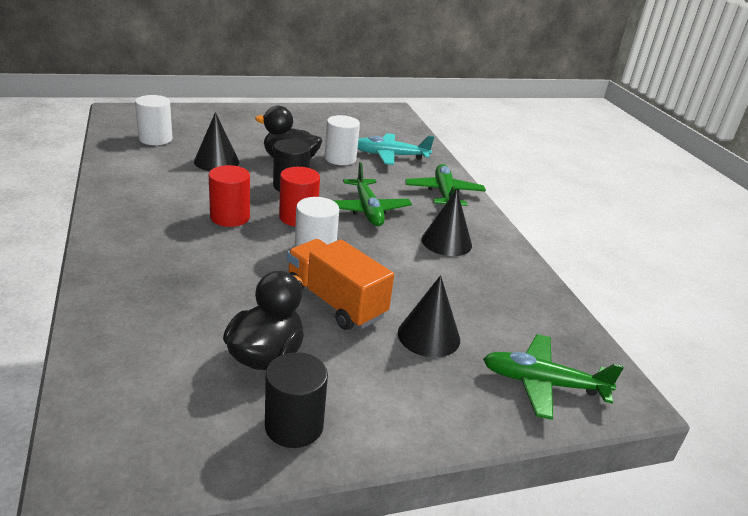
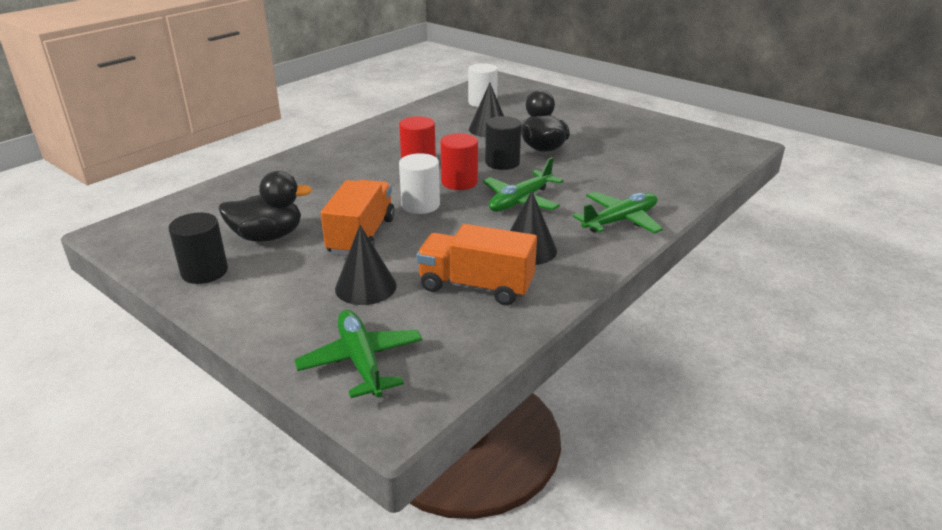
camera: 60 degrees right, 0 degrees up
(340, 158) = (589, 161): white cylinder -> none
(390, 156) = (642, 176): turquoise plane -> none
(478, 286) = (476, 286): none -> orange truck

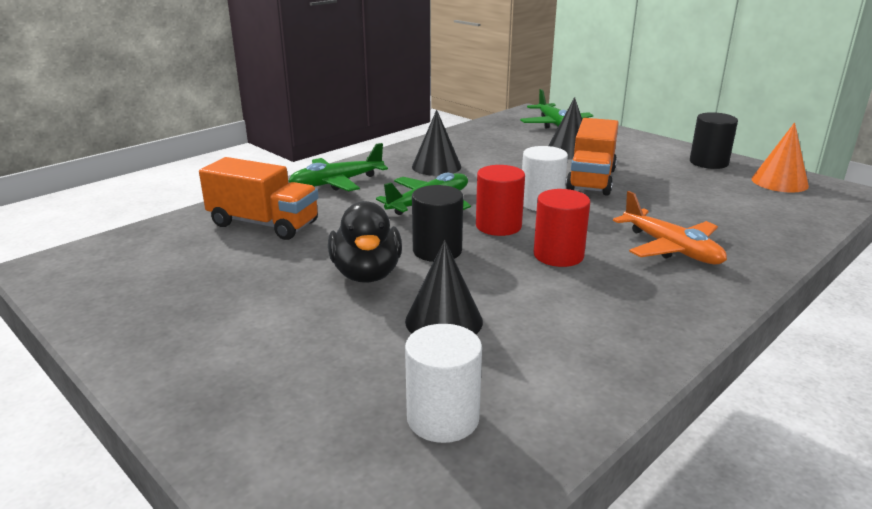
camera: 175 degrees left, 5 degrees down
(163, 242) = (779, 182): none -> orange cone
(268, 236) = (682, 182): black duck -> none
(336, 170) = (671, 248): none -> orange plane
(476, 286) = (484, 149): orange truck -> orange truck (263, 224)

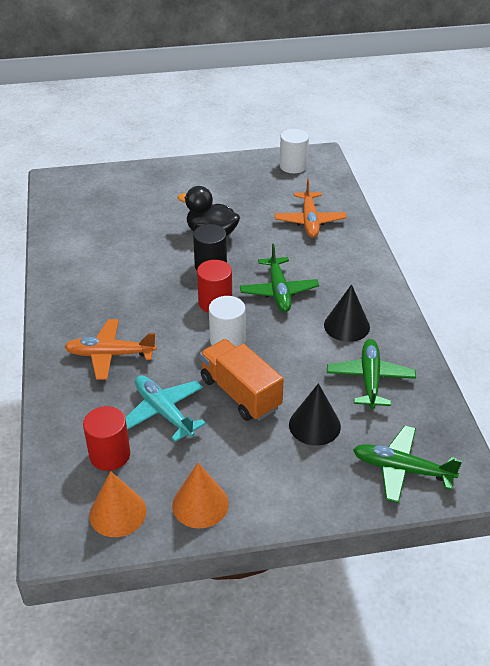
camera: 125 degrees right, 15 degrees up
(263, 224) = (309, 221): orange truck -> orange plane
(336, 183) = (354, 267): green plane -> green plane (370, 379)
(443, 418) = (89, 213): white cylinder -> white cylinder (293, 166)
(444, 321) = (144, 239): black cone -> none
(558, 255) = (156, 305): red cylinder -> red cylinder (110, 455)
(672, 199) = (163, 412): none -> turquoise plane
(708, 162) = (200, 504): black cylinder -> orange cone

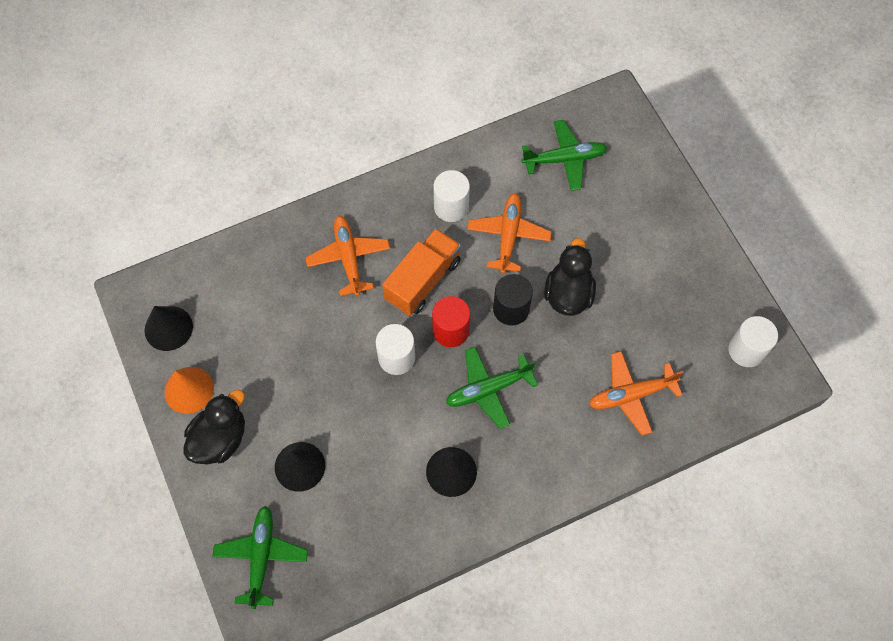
camera: 75 degrees right, 25 degrees up
(95, 281) = (451, 207): none -> white cylinder
(110, 455) = (227, 301): red cylinder -> none
(117, 512) = (168, 328): orange cone -> black cone
(142, 255) = (508, 236): none -> orange plane
(163, 412) = (286, 328): turquoise plane -> none
(240, 393) = (326, 389): orange truck -> orange truck (423, 280)
(266, 484) = (220, 439): none -> black duck
(370, 379) = (375, 508): green plane -> green plane (564, 159)

